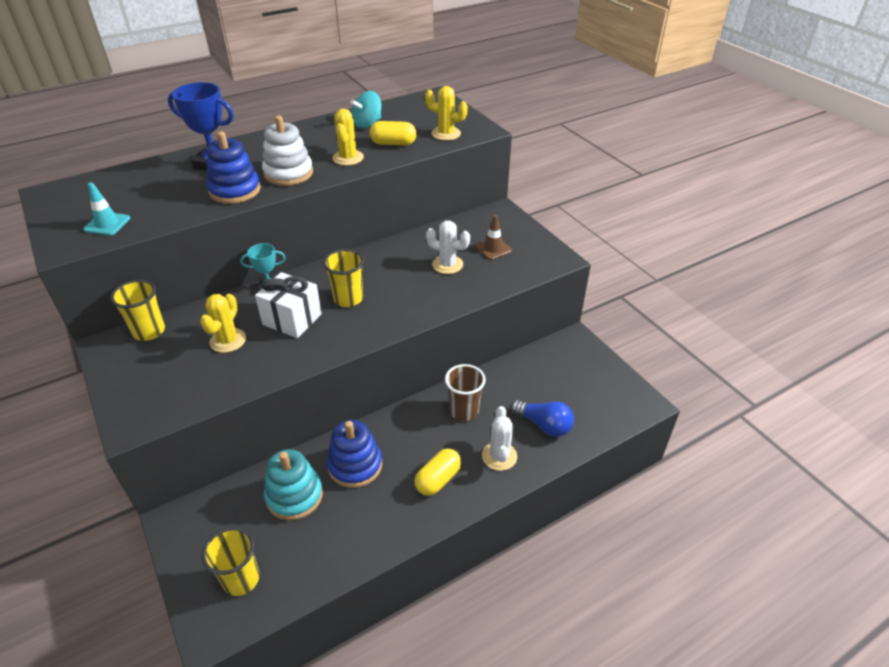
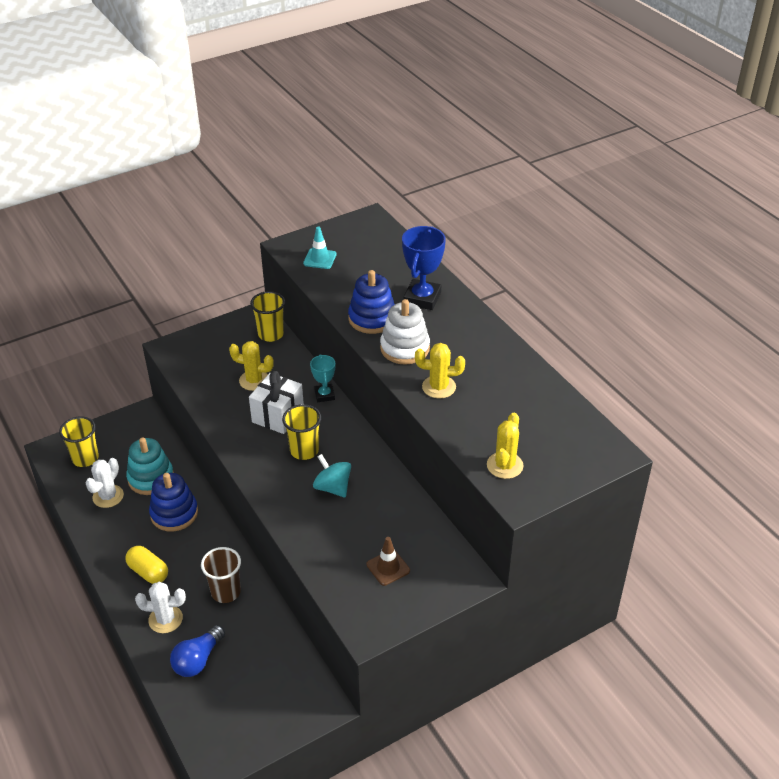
camera: 90 degrees right, 0 degrees up
(367, 124) = (522, 396): turquoise spinning top -> turquoise spinning top (333, 487)
(393, 143) = (475, 420): yellow capsule -> none
(447, 264) = (357, 526): white cactus -> white cactus (108, 496)

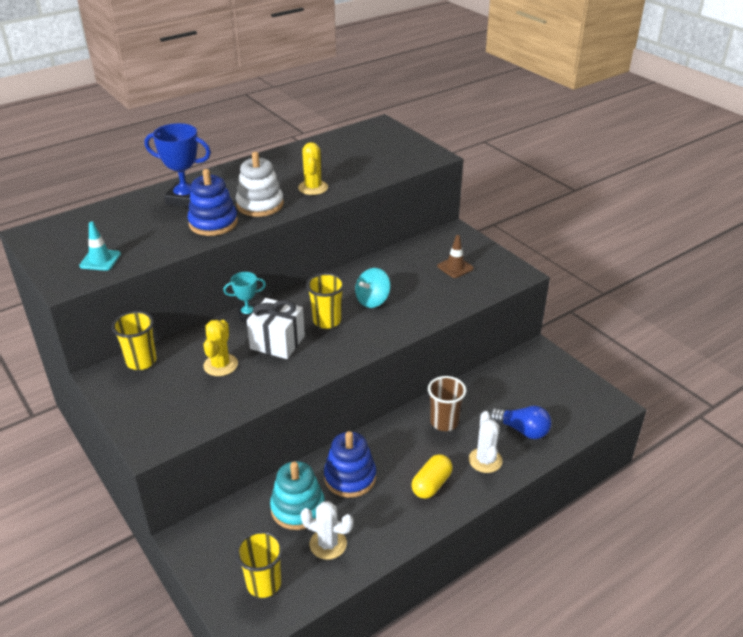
camera: 95 degrees left, 5 degrees down
(504, 465) = (401, 161): yellow cactus -> none

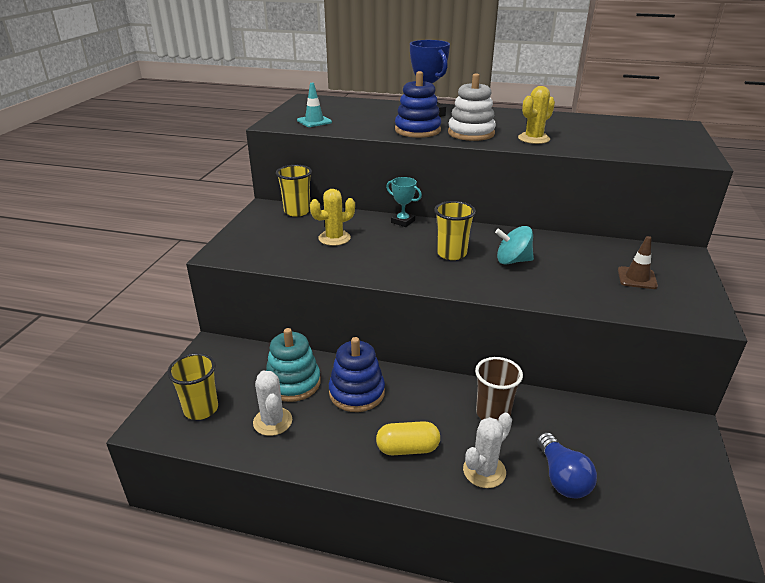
camera: 50 degrees right, 5 degrees down
(277, 342) = (392, 246): white gift -> none

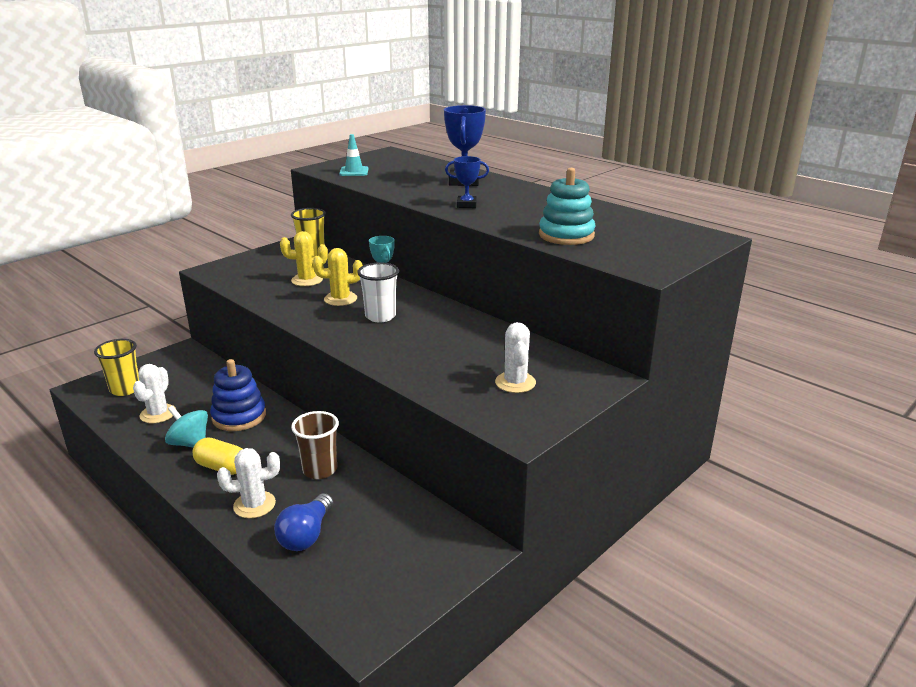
camera: 30 degrees right, 5 degrees down
(293, 383) = (204, 394): turquoise stacking toy -> turquoise stacking toy (566, 235)
(417, 130) = (424, 194): blue stacking toy -> none
(451, 254) = (380, 316): yellow cup -> white cup
(471, 133) = (466, 205): white stacking toy -> blue trophy
(512, 261) = (423, 336): turquoise spinning top -> turquoise spinning top (190, 443)
(533, 139) = (515, 220): yellow cactus -> yellow cactus (340, 299)
(637, 278) = (515, 382): brown traffic cone -> white cactus

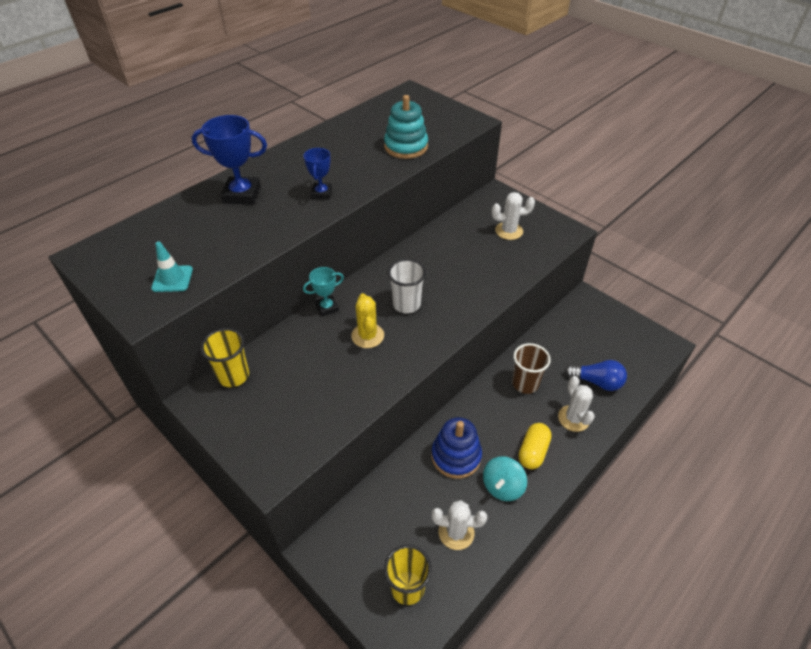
camera: 90 degrees left, 20 degrees up
(307, 280) = (316, 369): yellow cactus -> none

